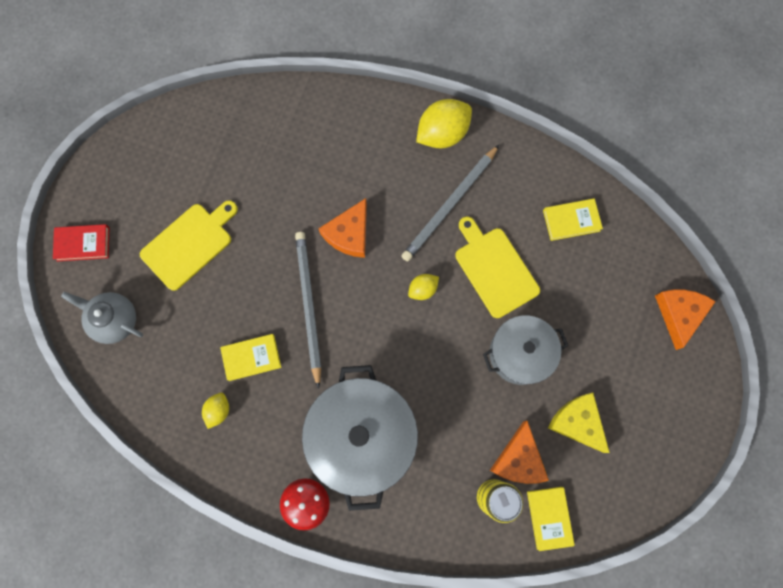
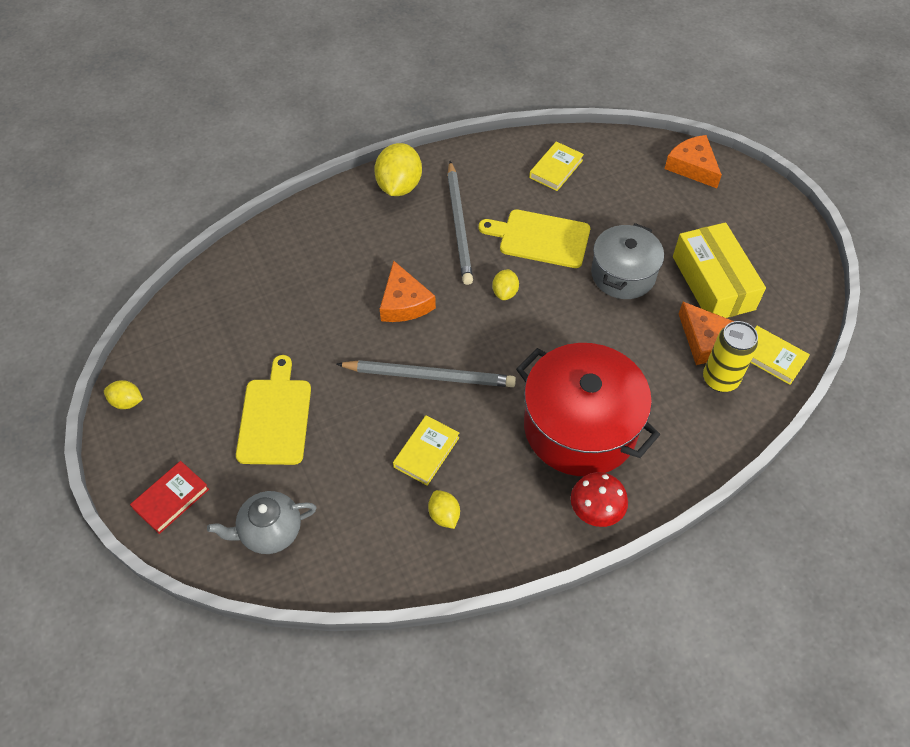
camera: 45 degrees left, 20 degrees down
(118, 150) = (127, 402): none -> yellow lemon
(308, 305) = (430, 376): grey pencil -> grey pencil turned 150 degrees clockwise
(362, 436) = (580, 427): grey pot -> red pot
(577, 422) = (713, 283): yellow cheese -> yellow box

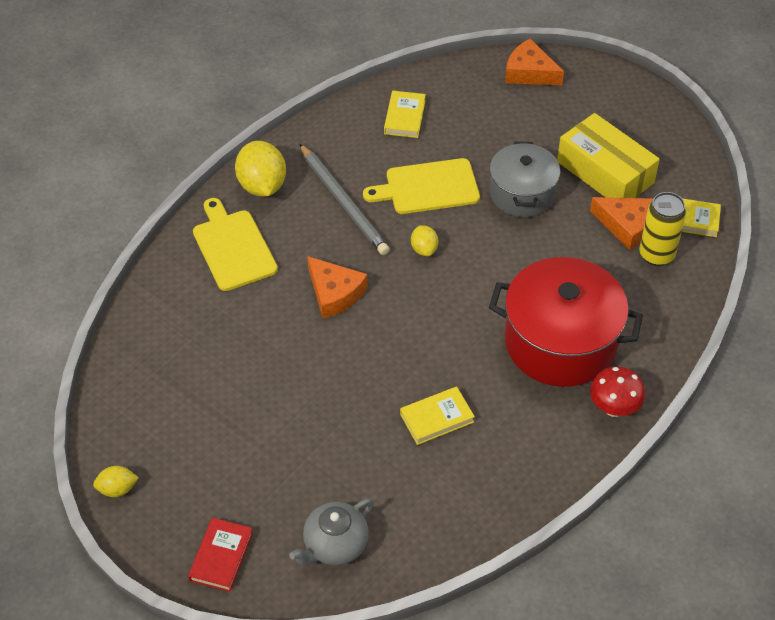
camera: 25 degrees left, 5 degrees down
(275, 417) = (275, 444): yellow cutting board -> yellow cutting board (233, 247)
(426, 452) = (437, 418): yellow book -> yellow book turned 60 degrees clockwise
(430, 376) = (399, 350): grey pencil -> none
(444, 515) = (485, 465): yellow lemon -> none

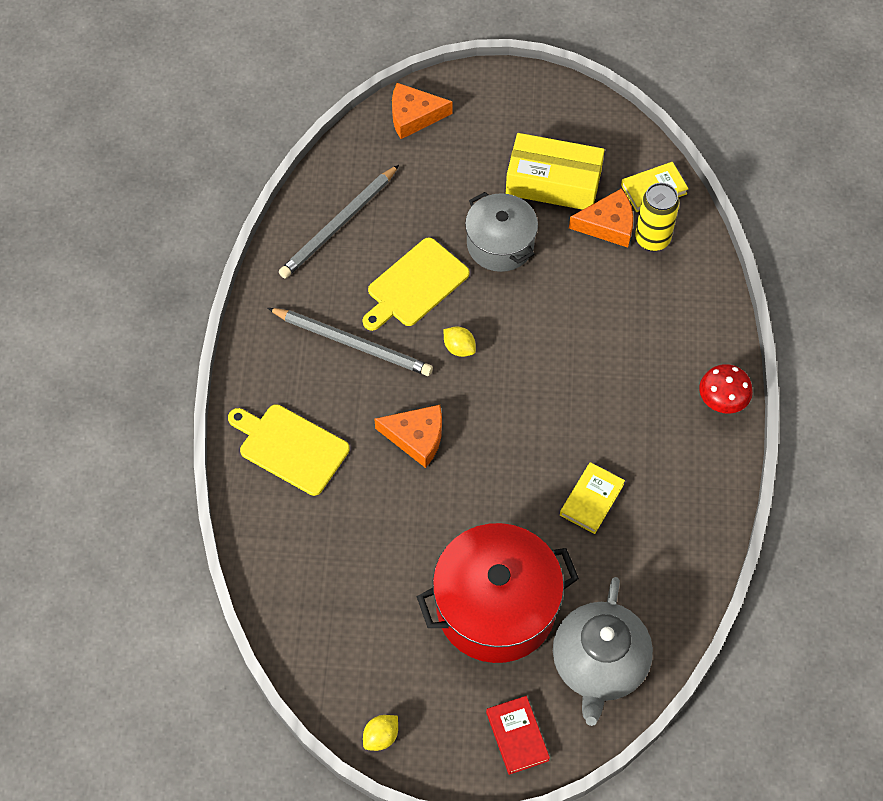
camera: 35 degrees left, 10 degrees up
(262, 186) = (265, 370): yellow lemon -> none
(335, 545) = (599, 664): grey teapot -> grey teapot, size x1.55
(404, 117) = (339, 225): yellow book -> grey pencil
(560, 342) = (637, 368): red pot -> red pot (496, 607)

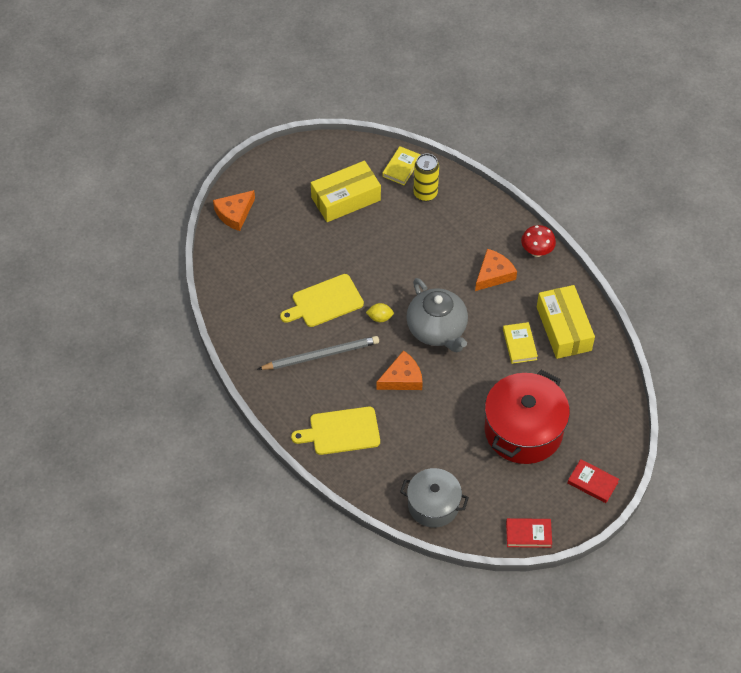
camera: 40 degrees left, 5 degrees down
(339, 225) = (251, 299): grey pencil -> none
(381, 737) = (528, 534): yellow lemon -> red book
(415, 285) = (324, 302): yellow cutting board -> yellow cutting board turned 60 degrees clockwise
(500, 244) = (349, 250): grey pot -> grey pot (433, 505)
(599, 664) = (598, 419): grey teapot -> grey teapot (437, 330)
(608, 225) = (395, 201): orange cheese -> orange cheese (493, 274)
(664, 520) = (564, 328): none -> yellow box

